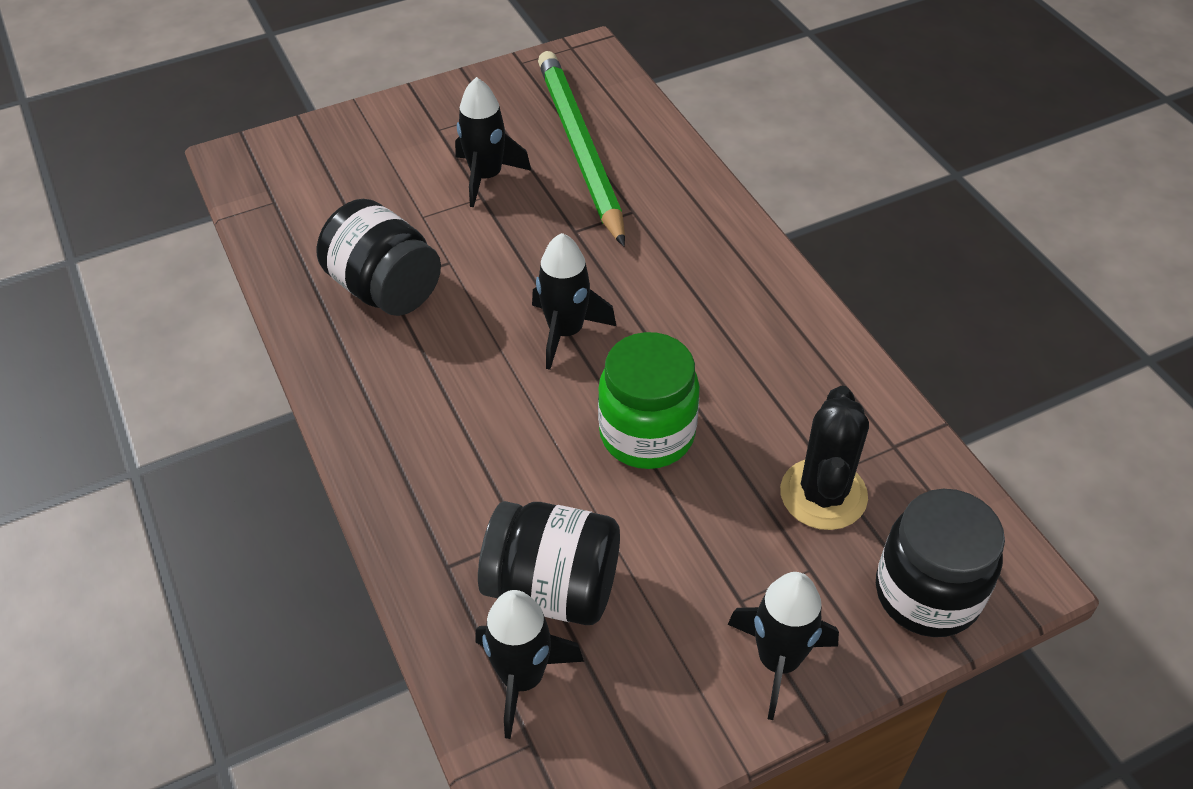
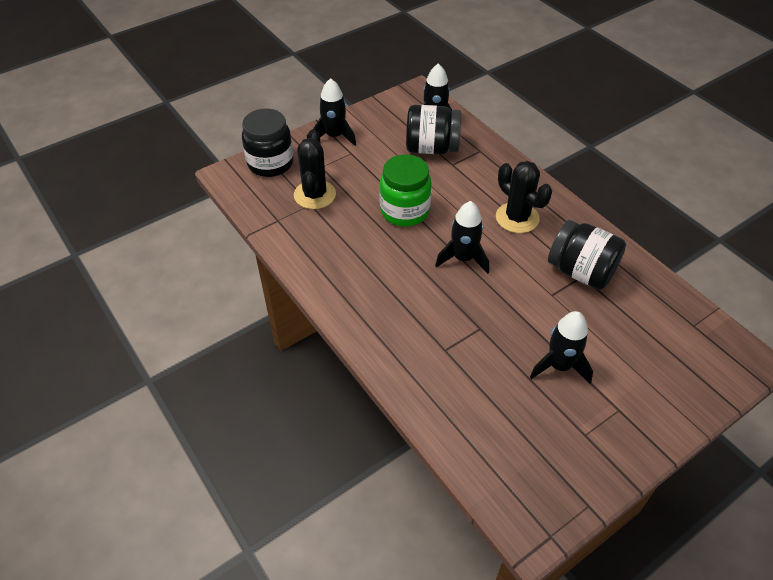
camera: 170 degrees right, 0 degrees up
(442, 393) = (517, 218): none -> black cactus
(579, 149) = (501, 403): green pencil -> none

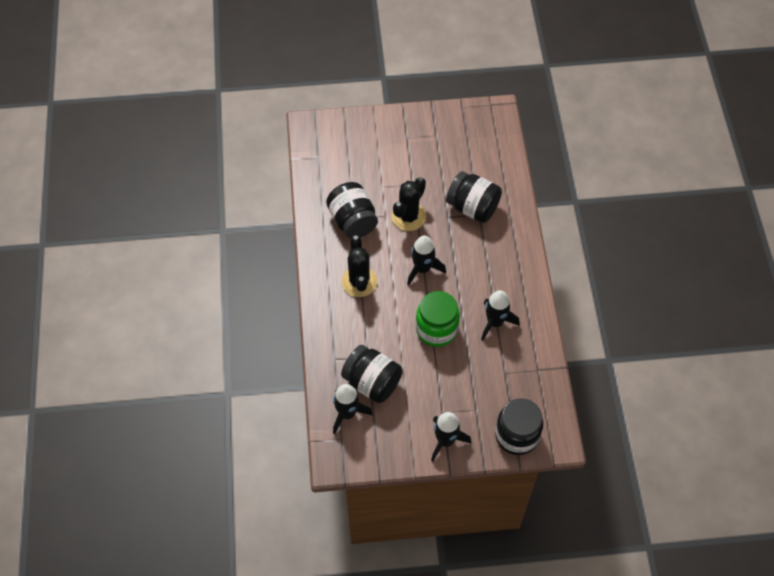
camera: 150 degrees left, 10 degrees up
(314, 195) = (497, 380): black cactus -> black cactus (408, 217)
(458, 354) = (473, 207): none -> black jar
(559, 366) = (419, 173): black rocket -> black rocket (495, 322)

